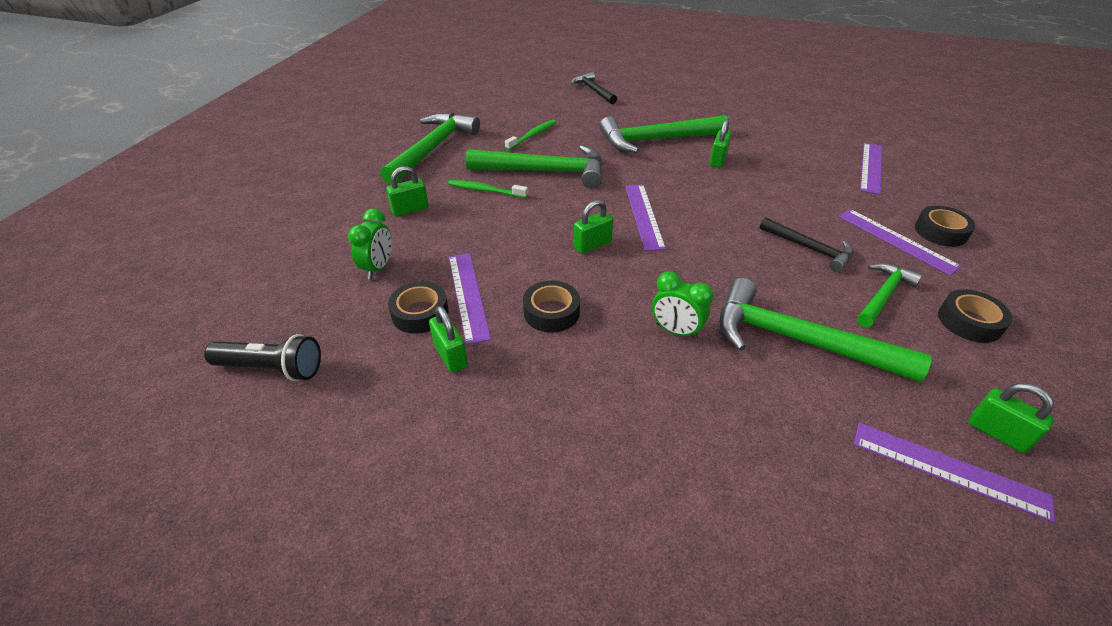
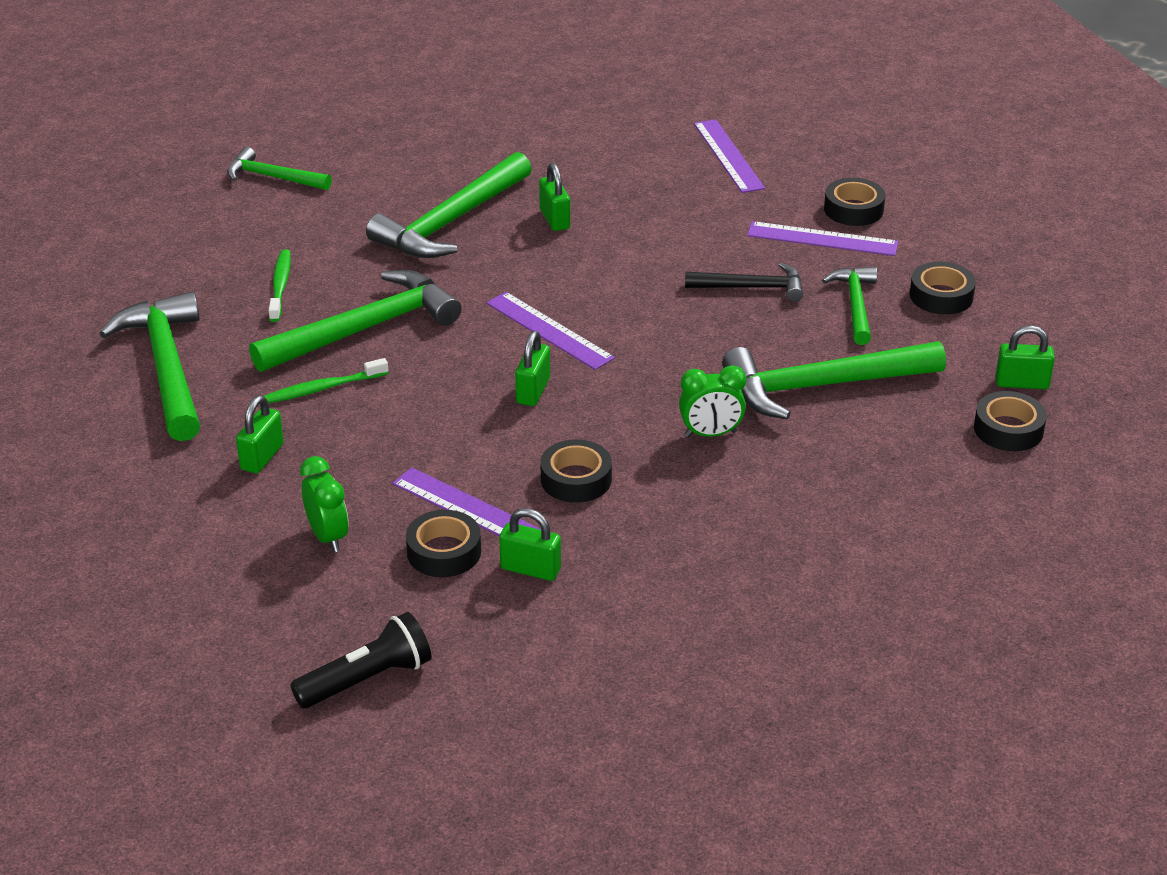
camera: 40 degrees left, 5 degrees down
(593, 90) = (273, 177): black hammer -> green hammer
(949, 470) = (1008, 429): purple ruler -> black tape

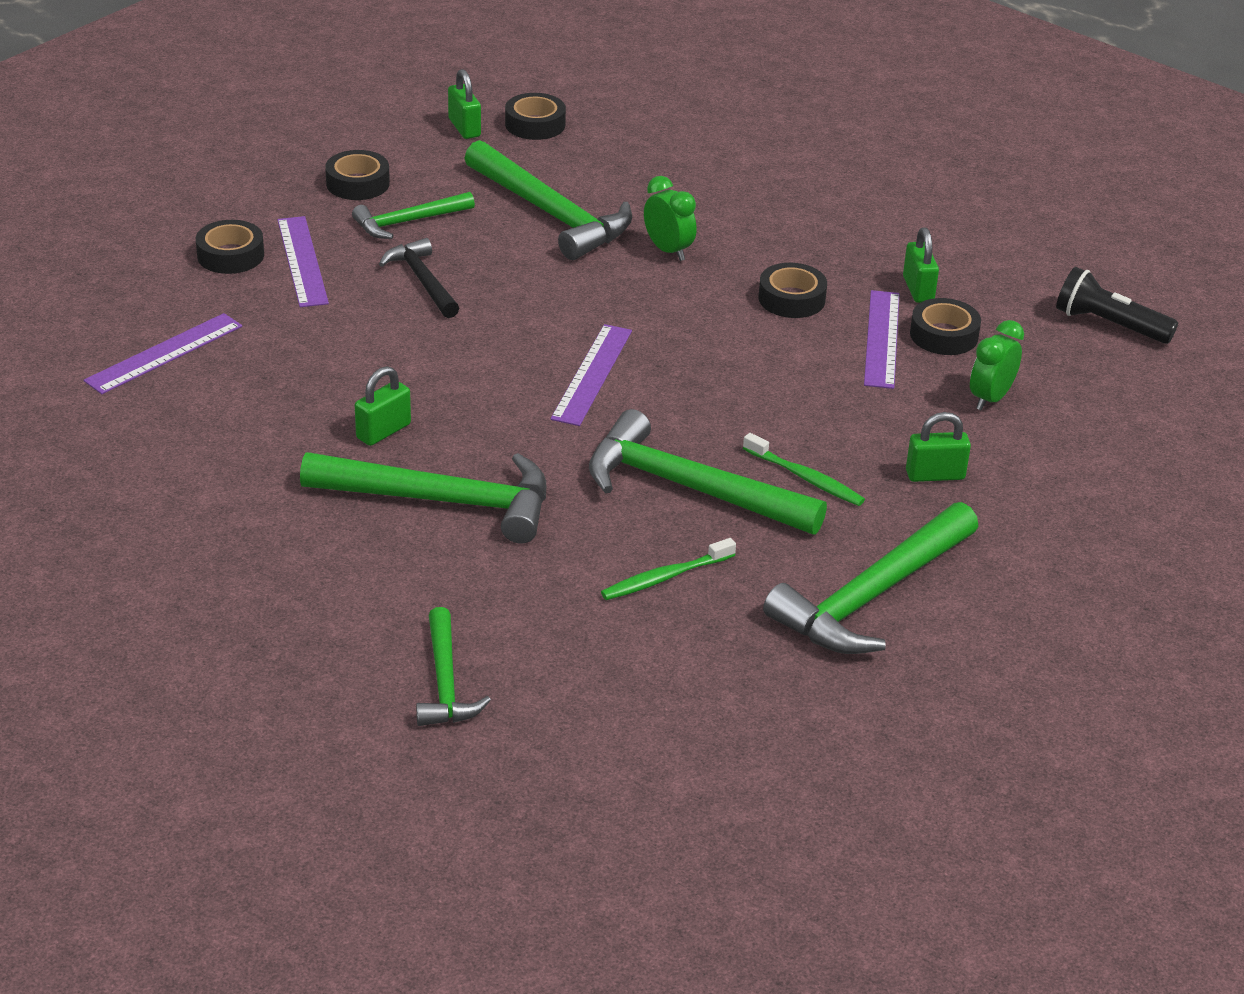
camera: 120 degrees left, 0 degrees up
(533, 391) = (694, 355): green padlock -> none

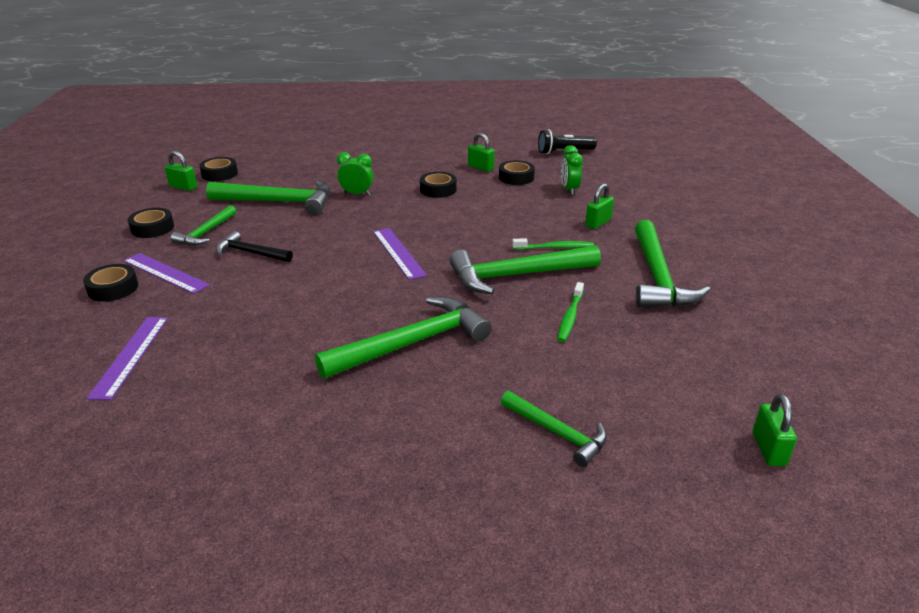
camera: 40 degrees left, 5 degrees down
(383, 431) = (329, 327): green padlock -> green padlock (768, 449)
(882, 339) = (496, 188): purple ruler -> none

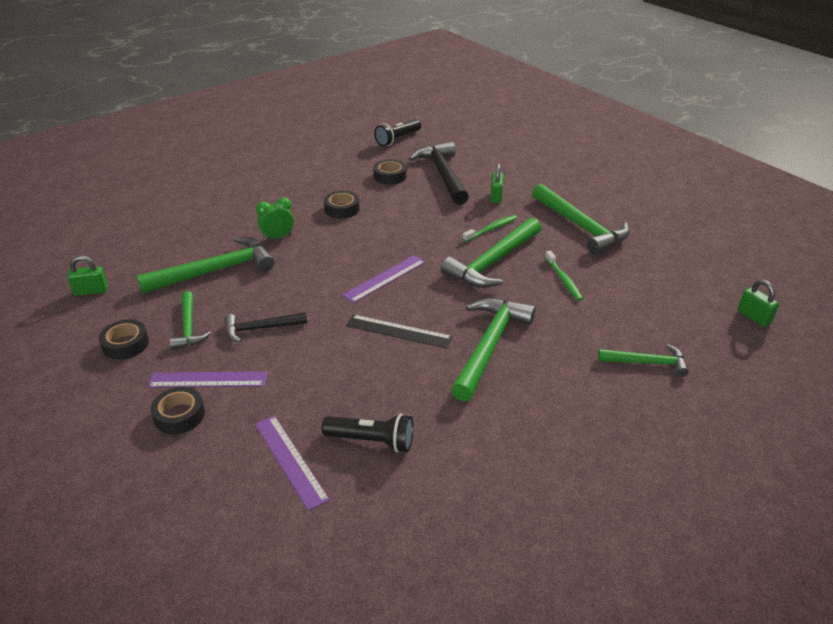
camera: 35 degrees left, 5 degrees up
(206, 372) = (372, 441): none -> black flashlight
(219, 174) = (109, 264): black tape -> none
(350, 298) = (399, 331): none -> black ruler
(398, 253) = (385, 278): purple ruler -> purple ruler turned 75 degrees counterclockwise
(480, 167) = (350, 176): green padlock -> none
(569, 190) = (443, 174): green clock -> black hammer

